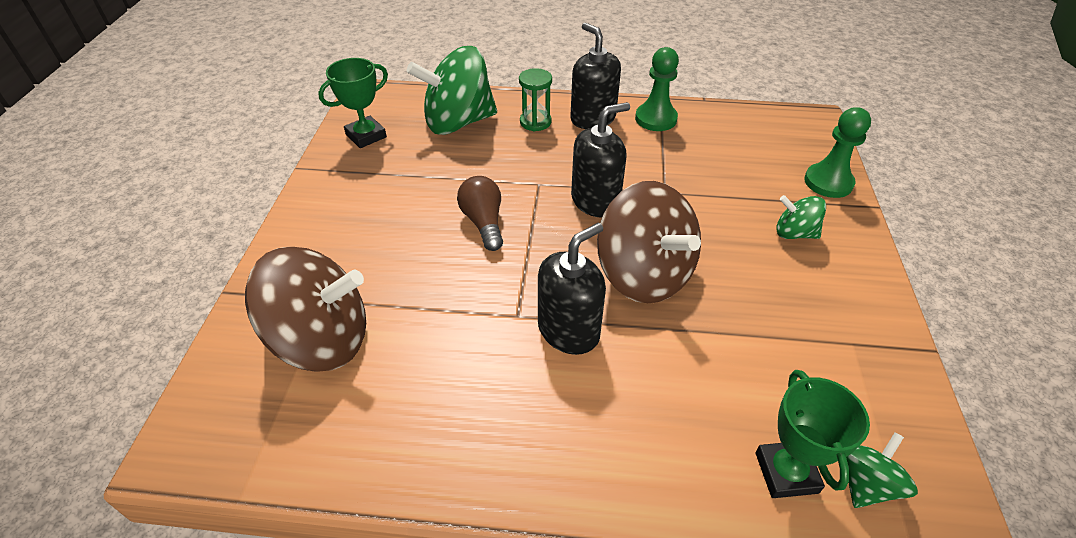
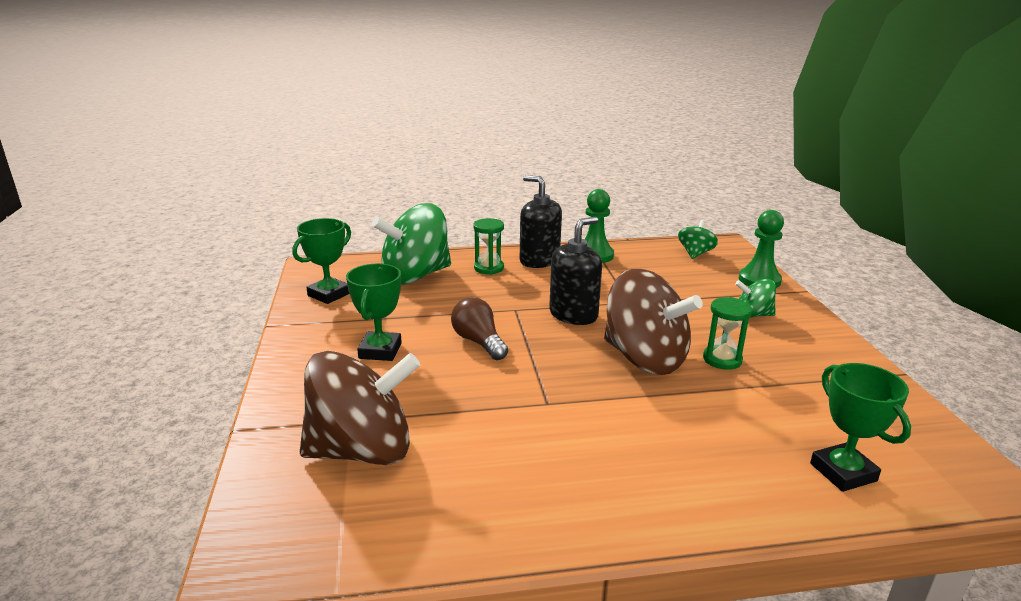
camera: 15 degrees left, 20 degrees down
(385, 218) = (380, 351): none -> green trophy
(569, 331) = (601, 406): black soap dispenser -> none
(728, 291) = (722, 359): none -> green hourglass
(865, 483) = (908, 468): green spinning top -> green spinning top (695, 254)

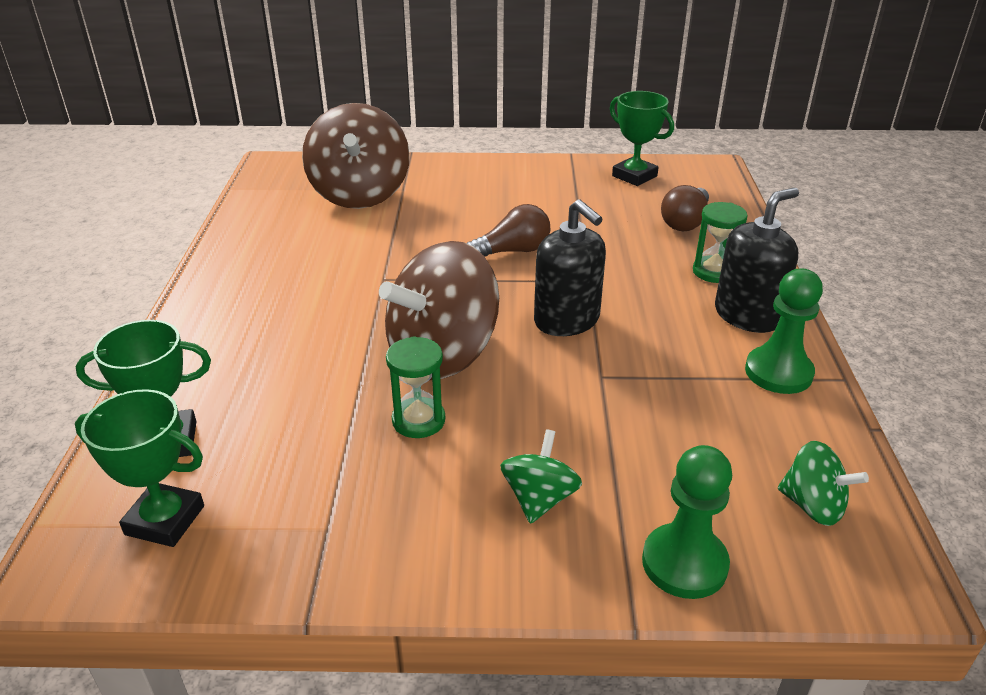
camera: 100 degrees right, 10 degrees up
(380, 351) = (509, 201): green trophy -> green trophy (165, 520)
(416, 276) = (685, 222): green spinning top -> brown light bulb

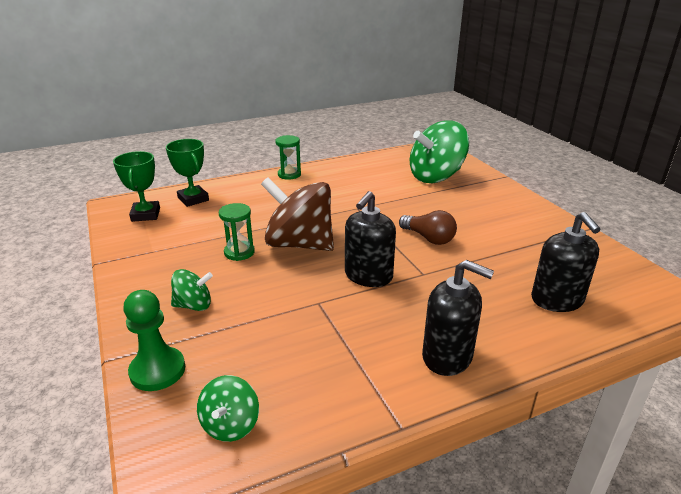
camera: 65 degrees right, 5 degrees down
(360, 194) = (436, 177): brown spinning top -> green spinning top
(634, 176) = (599, 261): green trophy -> none
(685, 222) = (557, 300): brown light bulb -> black soap dispenser
(713, 272) = (495, 328): green hourglass -> green hourglass (289, 174)
(778, 372) = (381, 385): green pawn -> none

